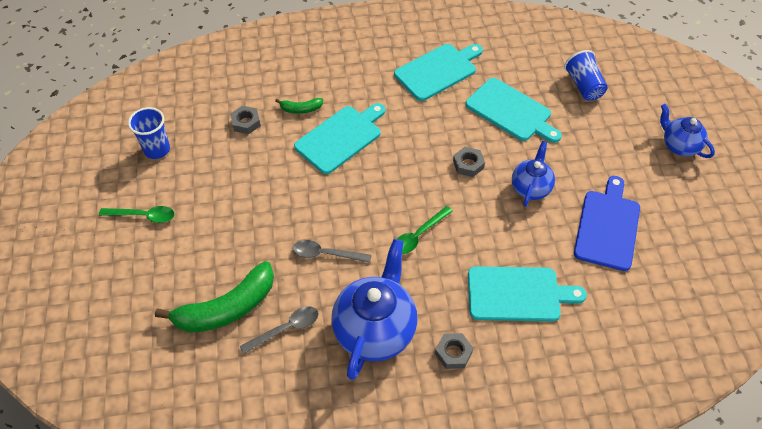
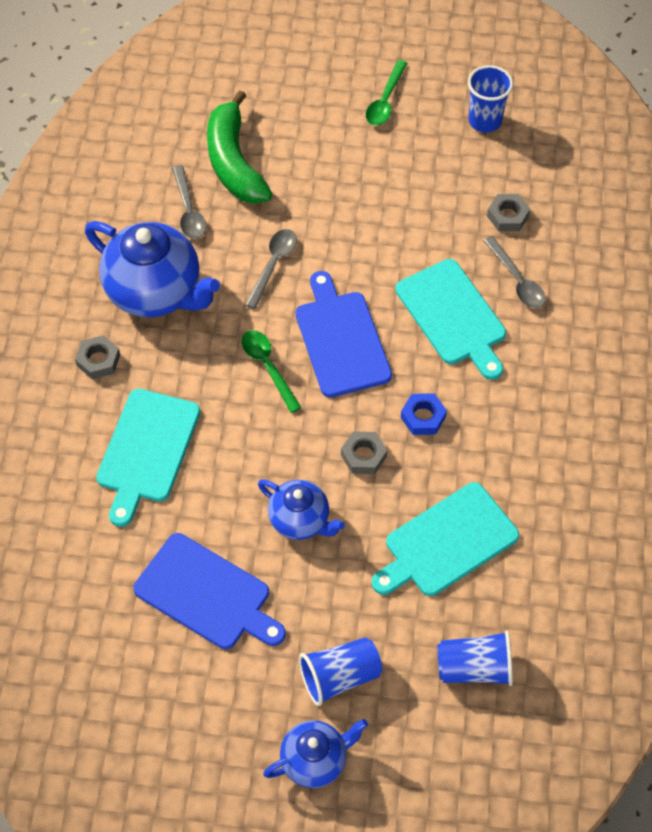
camera: 105 degrees right, 5 degrees up
(301, 109) = (517, 280): green banana -> grey spoon
(381, 196) = (341, 340): none -> blue cutting board
(426, 139) = (423, 417): none -> blue nut
(437, 71) = (554, 467): turquoise cutting board -> none
(623, 145) = (339, 676): none -> blue cup

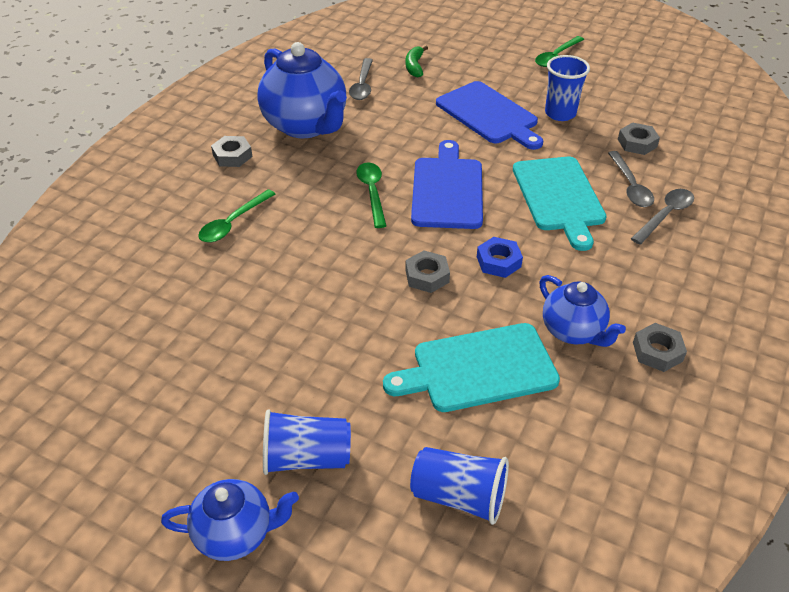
camera: 20 degrees right, 15 degrees down
(147, 450) = (233, 223): turquoise cutting board -> green spoon
(207, 594) = (217, 344): blue cutting board -> blue cutting board (489, 115)
(234, 162) = (414, 66): green banana -> green banana, size x0.46
(273, 265) = (413, 130): grey spoon -> grey spoon (665, 215)
(300, 520) = (340, 310): blue teapot -> blue teapot (573, 331)
(485, 121) = (638, 83): blue cup -> blue cup (560, 113)
(590, 474) = (657, 351): none -> grey nut

